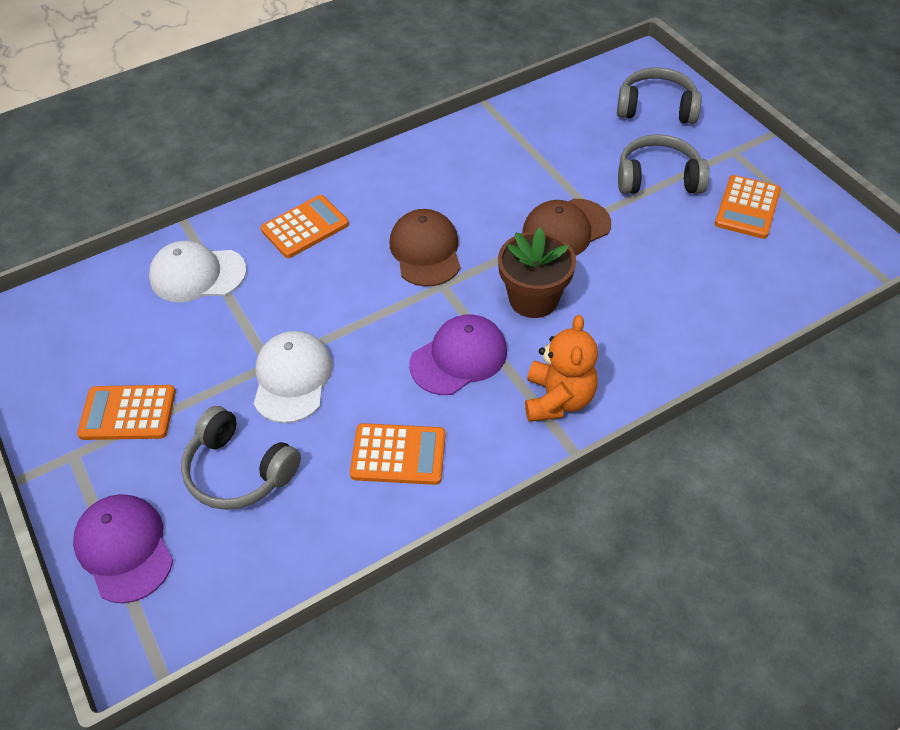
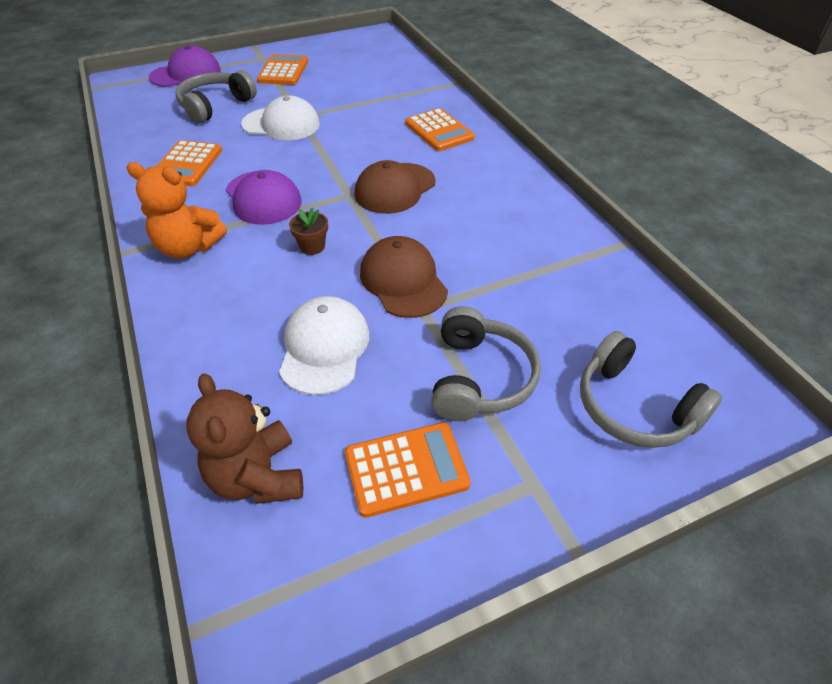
camera: 95 degrees right, 5 degrees down
(197, 275) = (398, 89): white cap -> white cap (324, 348)
(425, 251) = (395, 188): brown cap -> brown cap turned 135 degrees clockwise
(533, 299) = (312, 246): brown flower pot -> brown flower pot, size x0.50
(656, 108) = (634, 406): grey headphones -> grey headphones turned 120 degrees clockwise
(747, 207) = (406, 469): orange calculator -> orange calculator turned 135 degrees clockwise
(785, 280) = (257, 477): none -> brown teddy bear

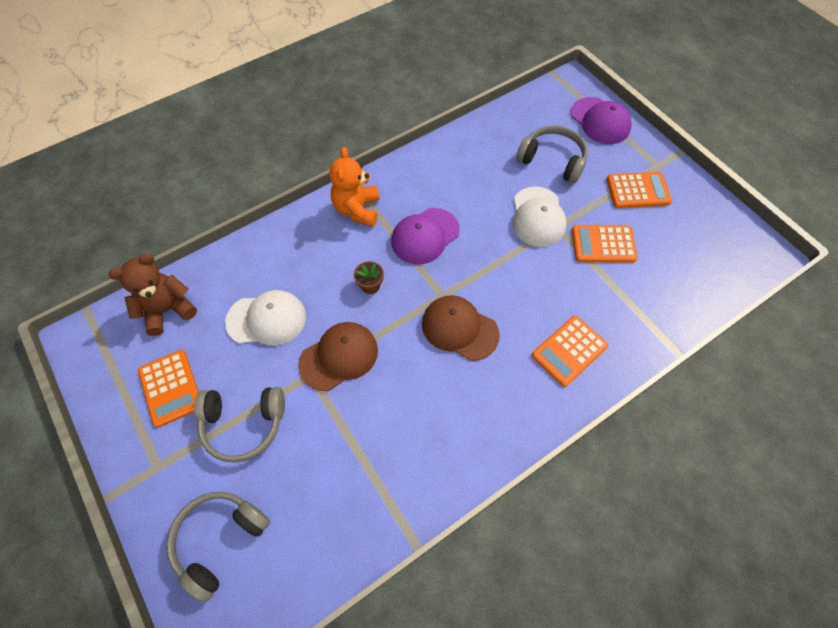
camera: 80 degrees right, 15 degrees up
(187, 164) = (458, 172): orange calculator -> orange calculator (603, 244)

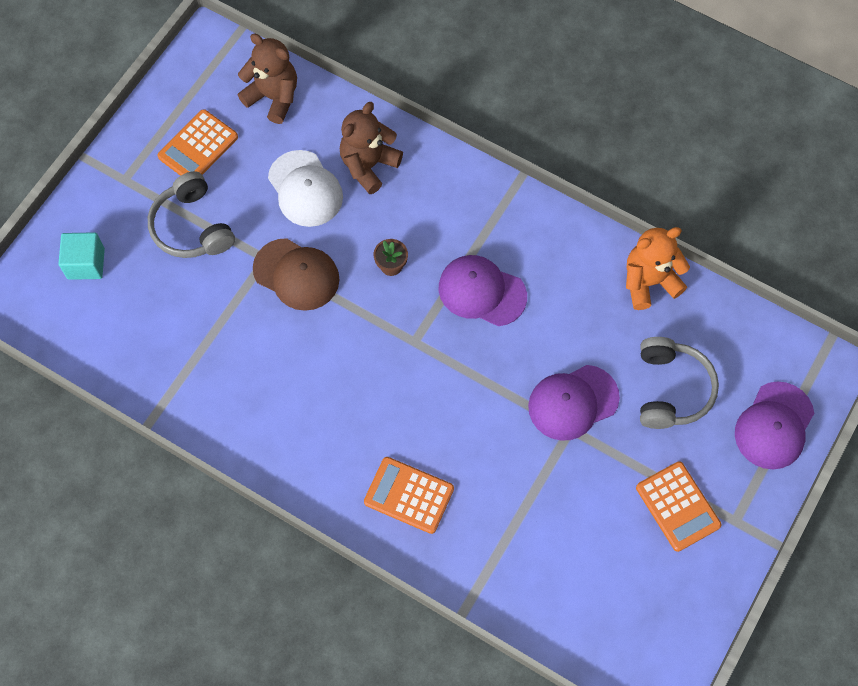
camera: 65 degrees right, 5 degrees up
(220, 540) = (86, 263): grey headphones -> turquoise cube
(276, 266) = (368, 165): none -> brown teddy bear
(357, 209) = (481, 207): orange teddy bear -> orange teddy bear (649, 282)
(459, 328) = (382, 374): brown cap -> none
(538, 217) = (573, 402): white cap -> purple cap
(603, 244) = (571, 489): orange calculator -> none

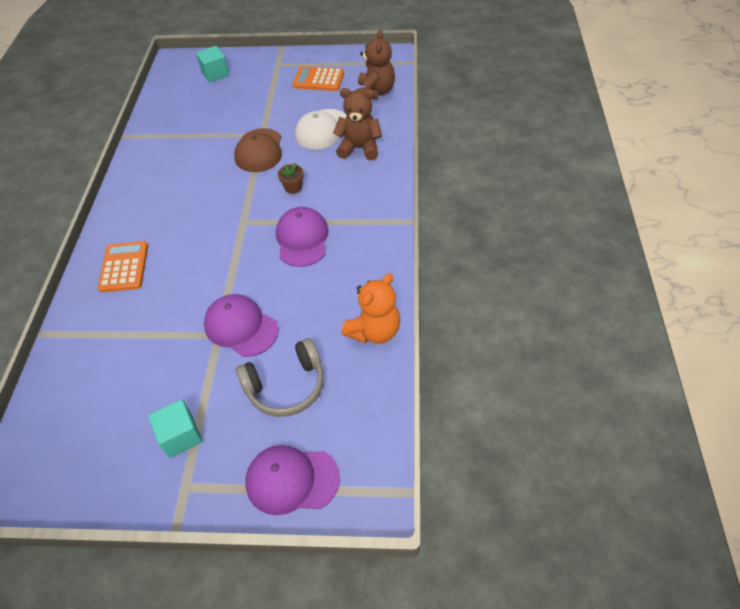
camera: 65 degrees right, 15 degrees down
(192, 226) = (264, 99): grey headphones -> none
(649, 282) = (374, 331): orange teddy bear -> orange teddy bear turned 90 degrees clockwise
(678, 506) = (180, 436): orange calculator -> turquoise cube

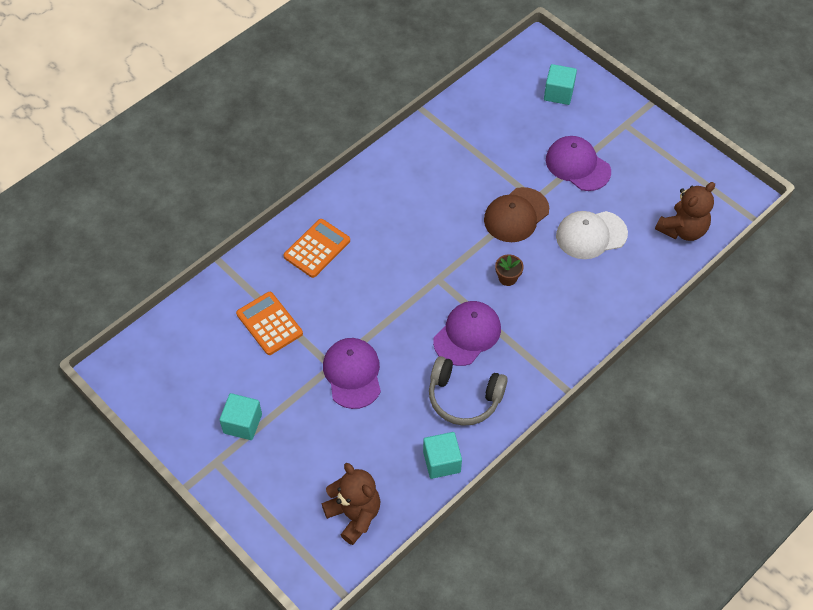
camera: 40 degrees right, 5 degrees up
(286, 386) = (340, 448): grey headphones -> grey headphones (464, 397)
(292, 480) = (282, 519): purple cap -> purple cap (577, 165)
(318, 79) = (645, 173): orange calculator -> orange calculator (269, 324)
(359, 148) = (603, 282): brown teddy bear -> brown teddy bear (354, 515)
(374, 331) = (441, 462): orange teddy bear -> turquoise cube

